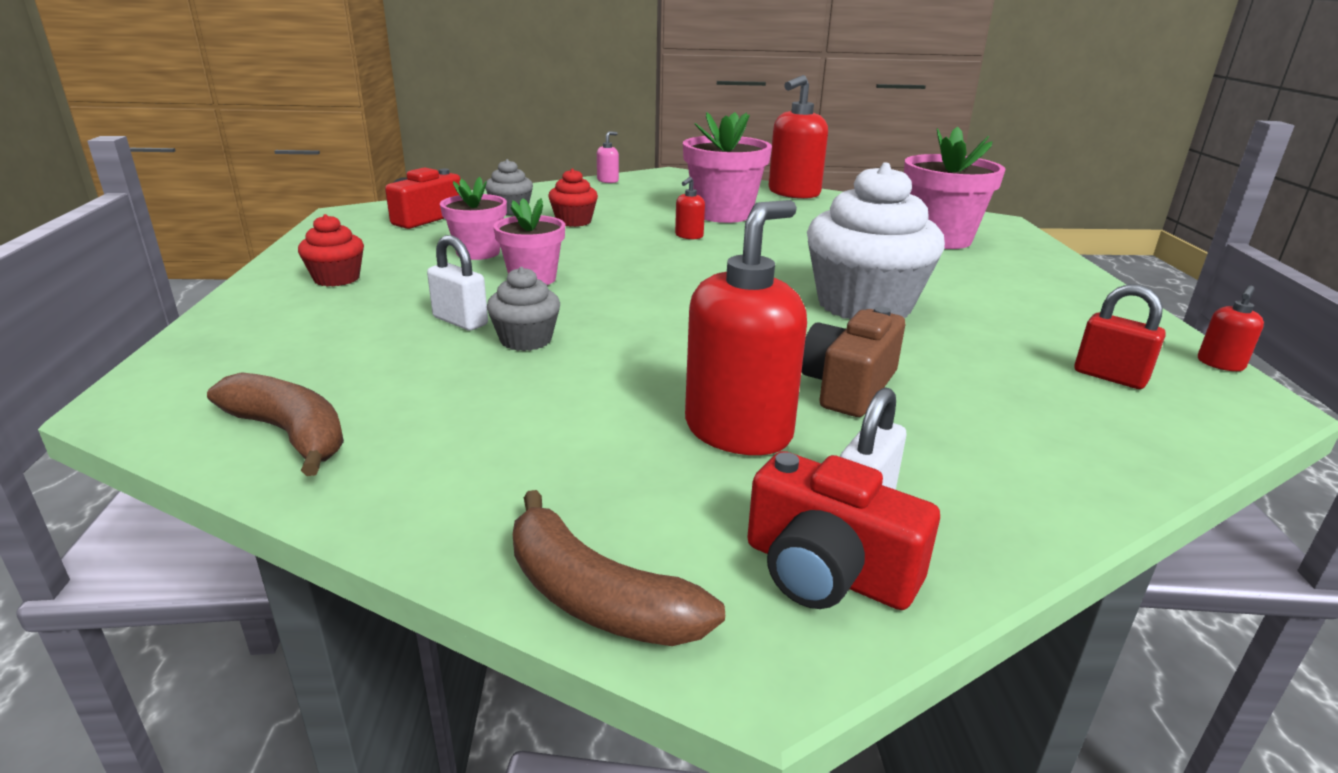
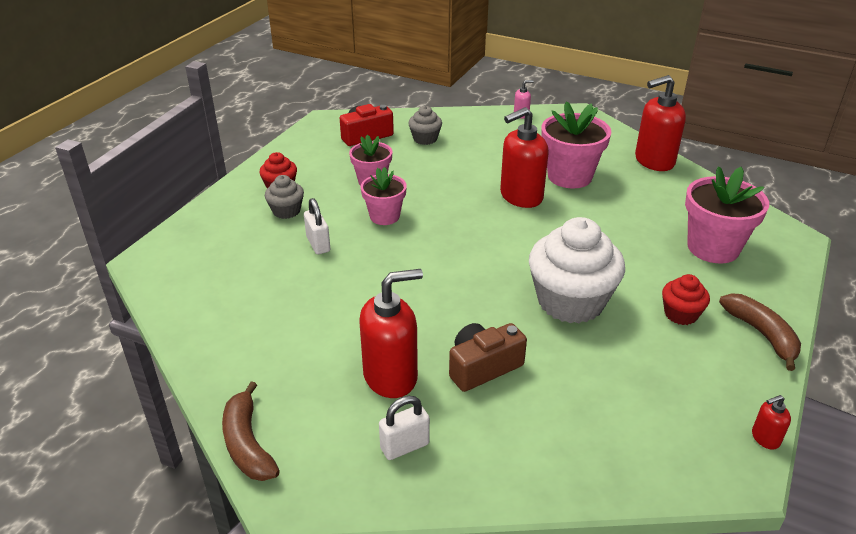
camera: 30 degrees right, 10 degrees up
(290, 434) = (193, 304): brown banana -> brown banana (762, 334)
(526, 340) = (340, 271): grey cupcake -> grey cupcake (286, 211)
(574, 221) = (456, 161): red cupcake -> red cupcake (680, 314)
(689, 236) = (521, 196): red soap dispenser -> red soap dispenser, size x2.25
(827, 571) = (350, 473): red camera -> none
(1109, 377) = (663, 419): red padlock -> none

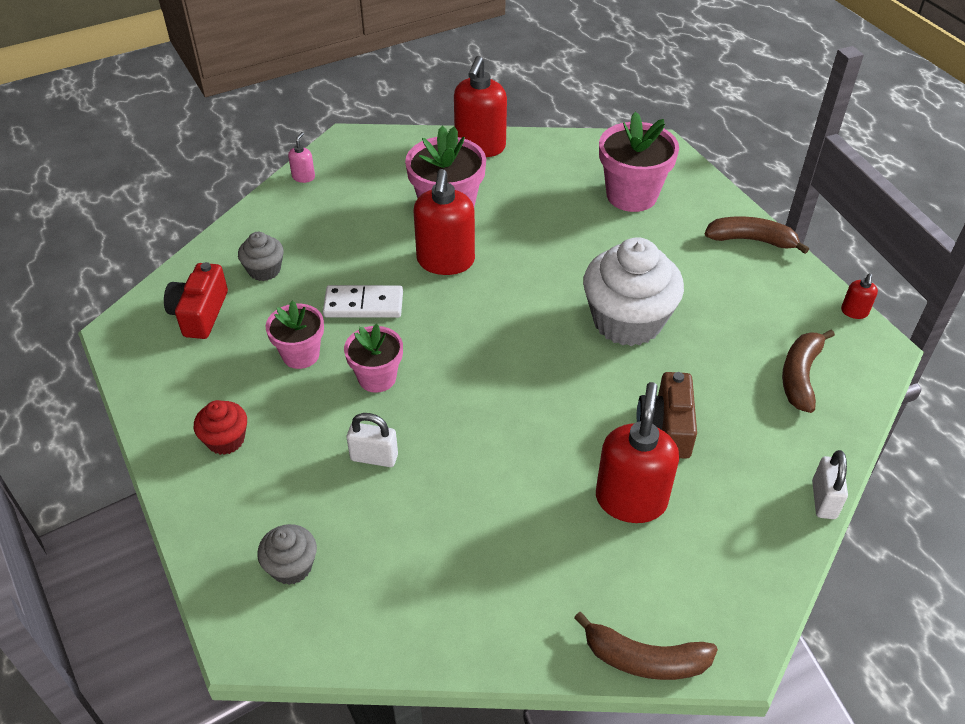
camera: 55 degrees left, 10 degrees up
(286, 211) = (281, 456): grey cupcake -> grey cupcake (291, 566)
(405, 446) = (726, 535): white padlock -> white padlock (824, 500)
(441, 184) = (363, 304): none -> white domino
(634, 429) = (800, 376): none -> brown banana
(680, 314) = (695, 267): red cupcake -> none

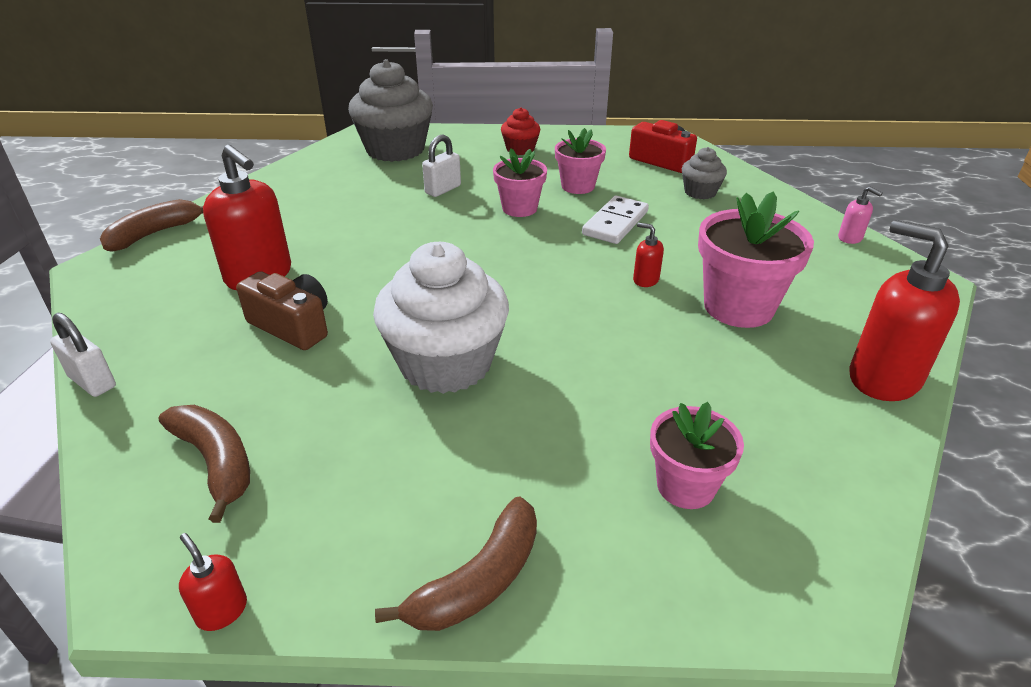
camera: 120 degrees right, 10 degrees down
(291, 566) = (395, 149): grey cupcake -> grey cupcake, size x2.06
(445, 261) = (645, 280): red soap dispenser -> red soap dispenser, size x0.44
(631, 195) = (685, 486): pink flower pot -> pink flower pot, size x0.63

